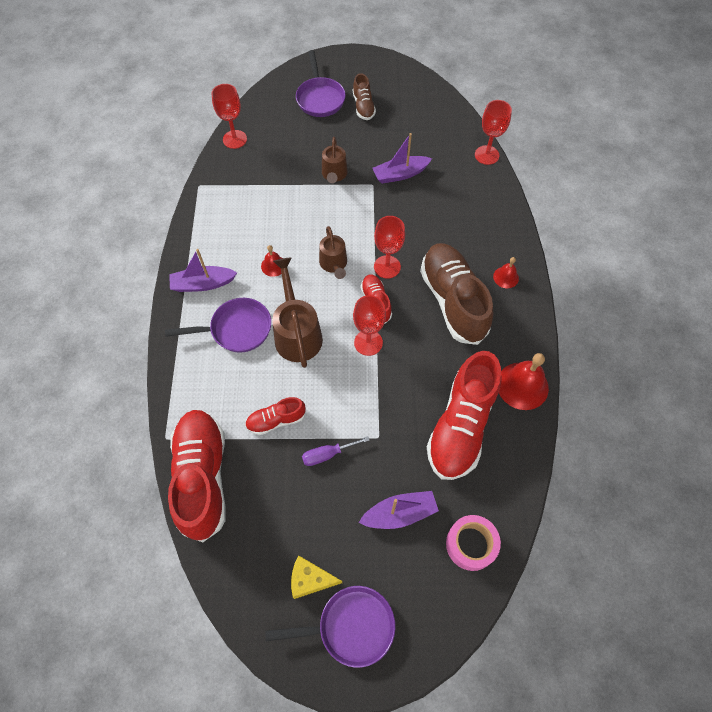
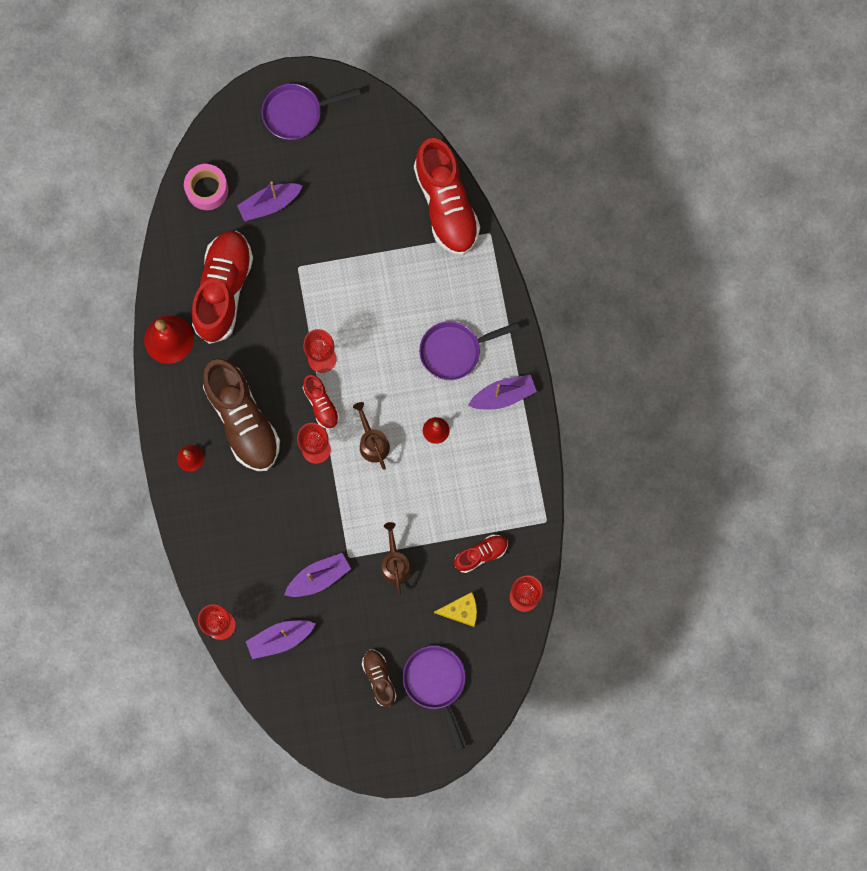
camera: 170 degrees right, 15 degrees up
(276, 420) = (394, 266): red shoe -> red shoe (481, 554)
(297, 333) = (394, 357): brown watering can -> none
(310, 579) = (335, 141): yellow cheese -> yellow cheese (461, 611)
(327, 454) = (341, 243): purple screwdriver -> none
(438, 140) = (280, 639): none -> purple boat

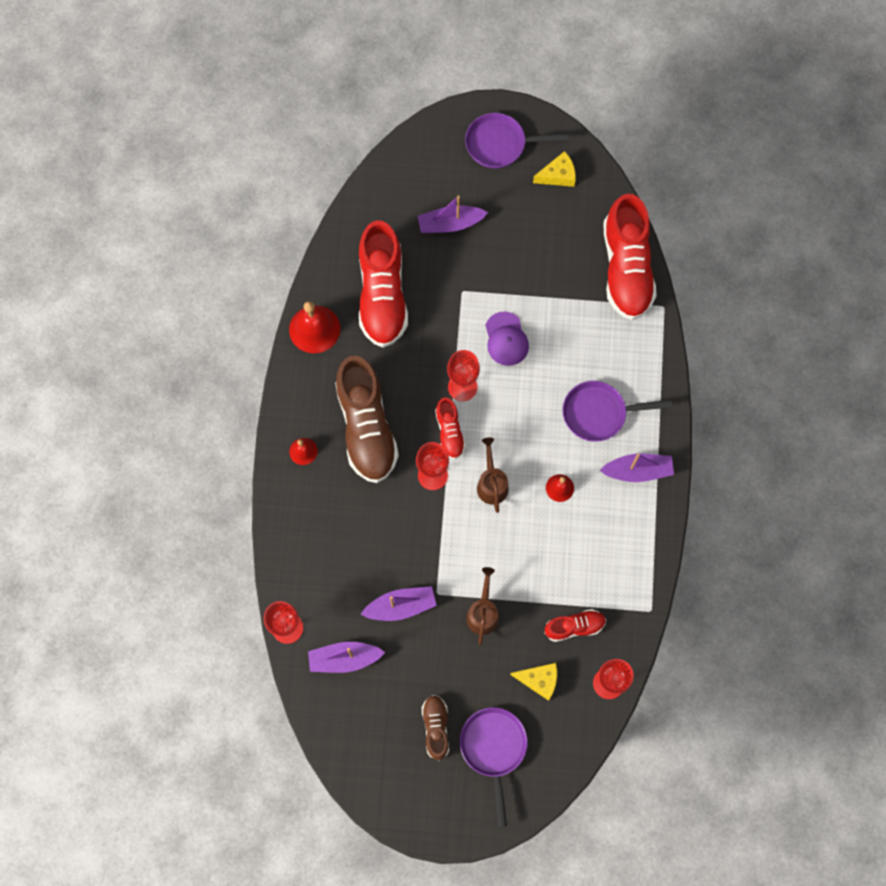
camera: 15 degrees right, 5 degrees down
(207, 190) = (392, 195): pink tape -> none
(224, 290) = (382, 295): red shoe -> red shoe turned 150 degrees clockwise
(351, 302) = (506, 339): none -> purple cap
(359, 130) = (558, 175): none -> yellow cheese

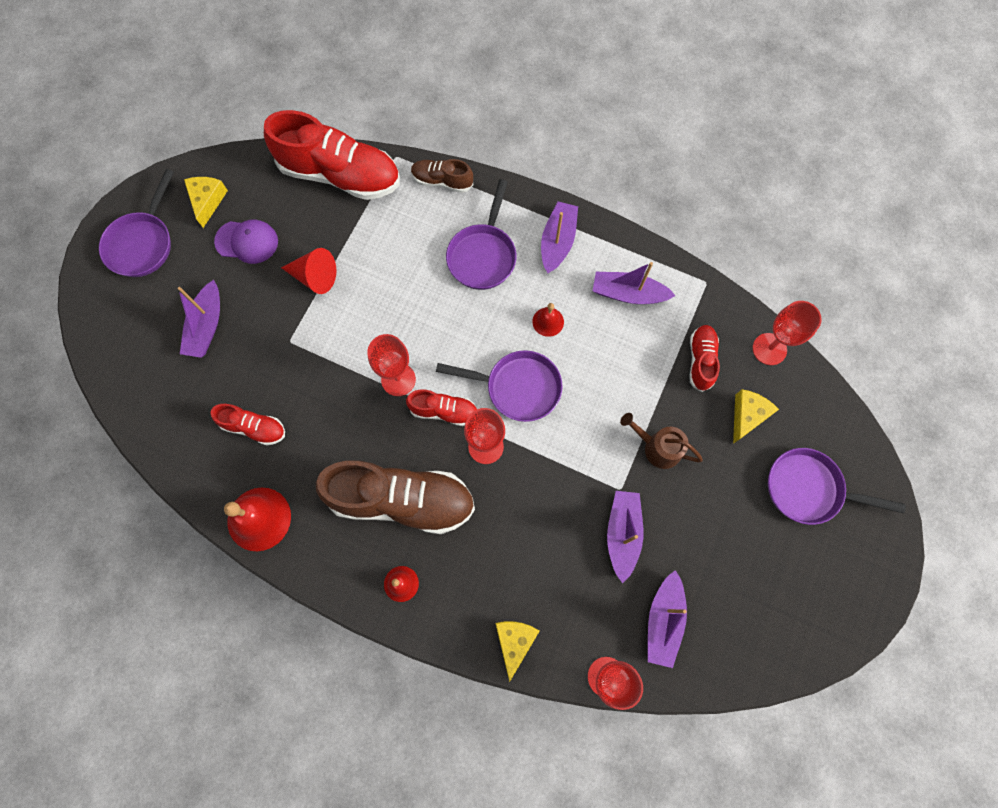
camera: 70 degrees left, 0 degrees up
(289, 550) = (514, 642): none -> yellow cheese
(382, 295) = (254, 427): red shoe -> red shoe, size x0.49
(436, 727) = (769, 543): brown shoe -> brown shoe (442, 181)
(491, 483) = (518, 388): brown watering can -> purple pan
(506, 339) = (364, 316): purple cap -> purple cap (247, 241)
(524, 287) = (314, 277): none -> red cone
(612, 546) = (628, 294): none -> purple boat

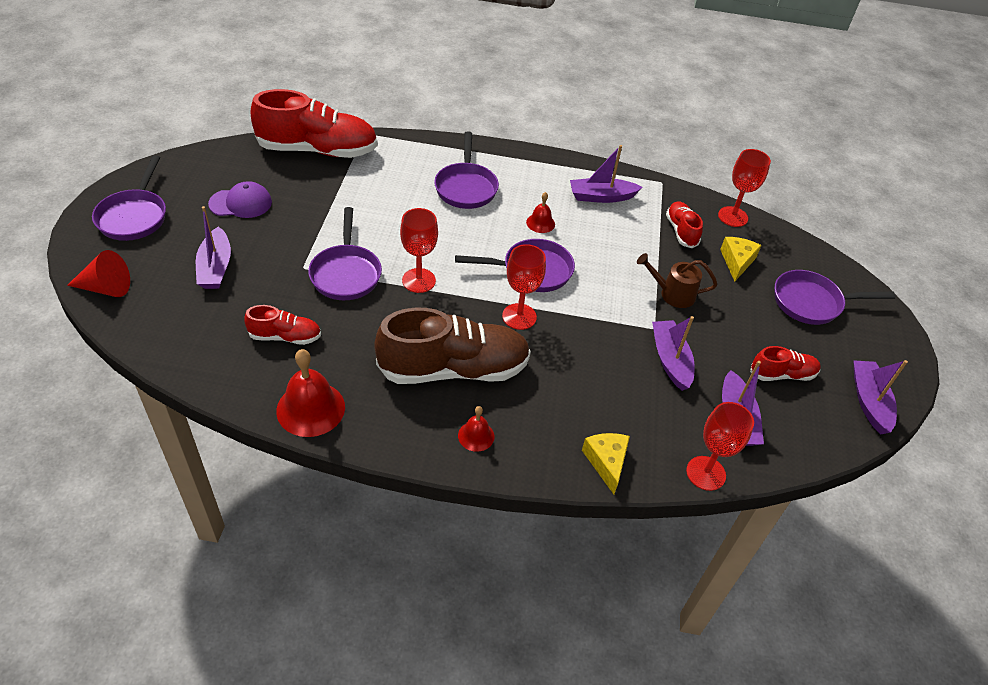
camera: 20 degrees left, 25 degrees down
(207, 201) = (194, 180): yellow cheese -> none
(314, 277) = (314, 219): red cone -> red cone (106, 288)
(329, 357) = (346, 273): none -> purple pan
(442, 181) = (412, 145): brown shoe -> none
(444, 411) = (470, 297): red shoe -> red shoe (782, 374)
(557, 242) = (527, 171): purple boat -> purple boat (869, 401)

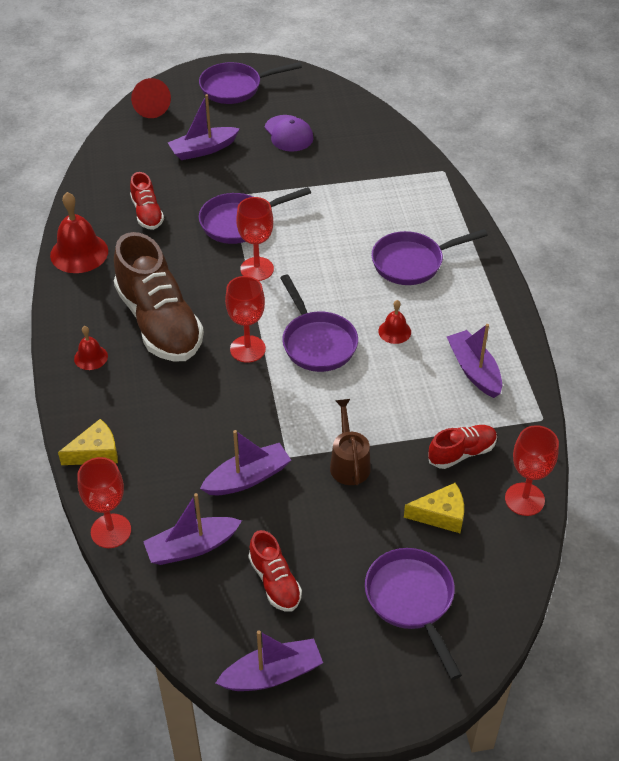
camera: 75 degrees right, 0 degrees up
(318, 150) = (394, 150): red shoe -> none

